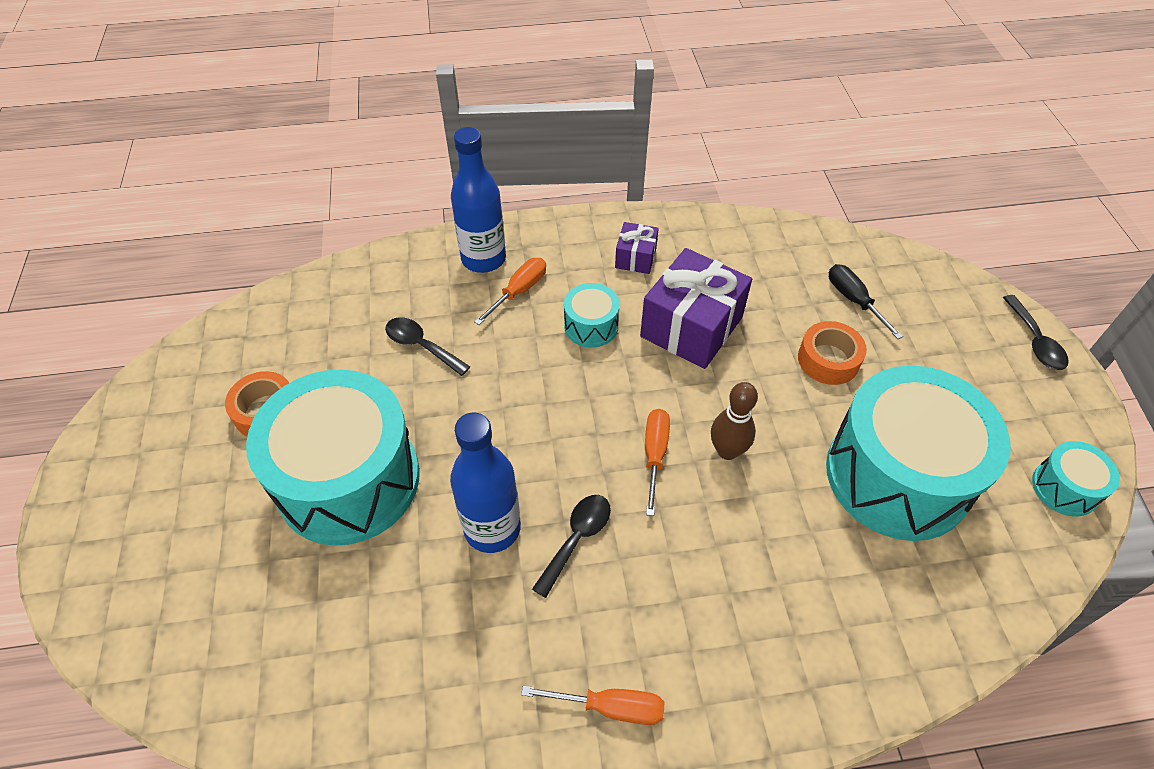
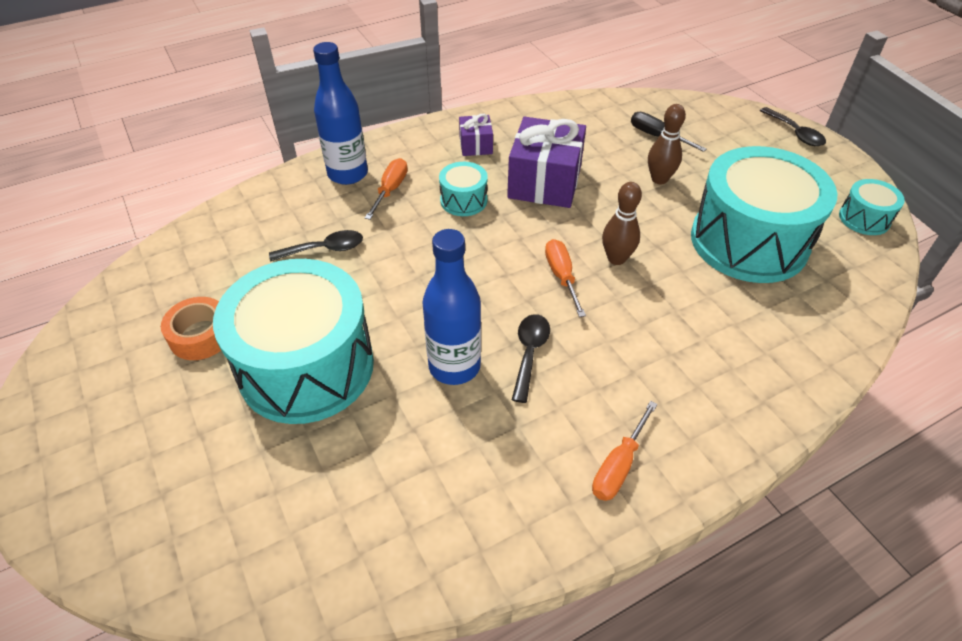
camera: 20 degrees left, 5 degrees down
(422, 346) = (324, 249): black spoon -> black spoon turned 150 degrees clockwise
(609, 707) = (619, 465): orange screwdriver -> orange screwdriver turned 135 degrees clockwise
(828, 360) = (659, 179): orange tape -> brown bowling pin

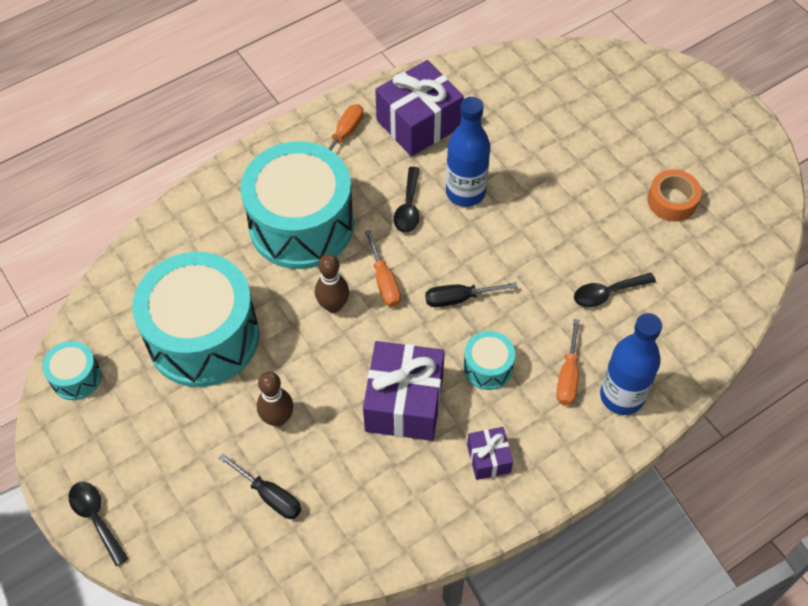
camera: 175 degrees right, 10 degrees up
(306, 366) = (578, 183): turquoise drum -> turquoise drum (301, 225)
(481, 255) = (459, 298): none -> black screwdriver
(505, 475) = (419, 123): none -> purple gift

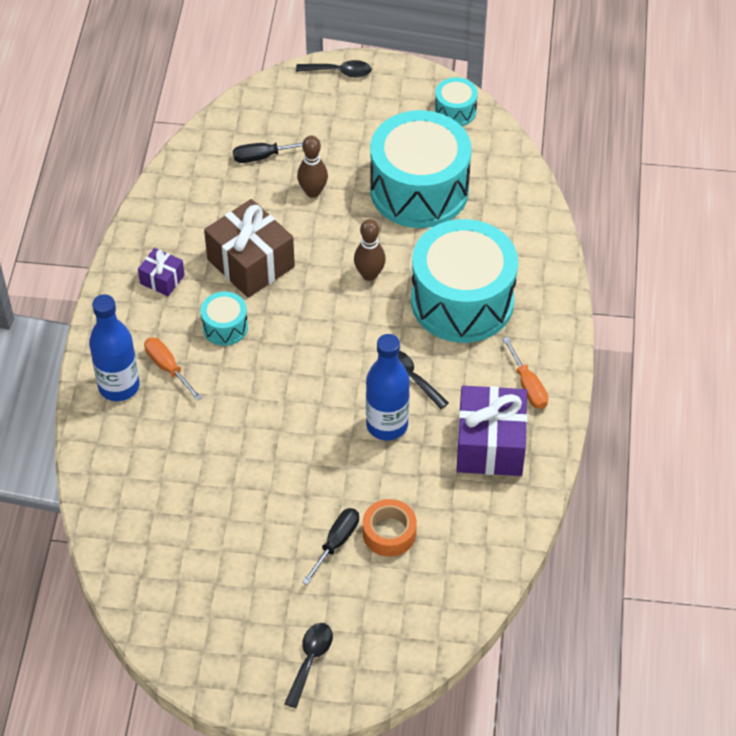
camera: 130 degrees right, 5 degrees down
(384, 281) = (359, 317): orange screwdriver -> none
(404, 403) = (251, 263): purple gift -> brown gift
(459, 298) = (296, 351): black screwdriver -> black screwdriver (336, 543)
(607, 293) = (202, 445): black spoon -> black spoon (310, 660)
(672, 201) = (231, 561): orange tape -> orange tape (389, 533)

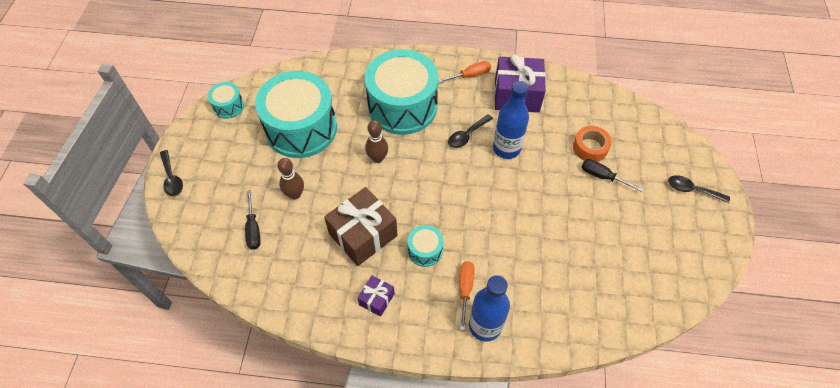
camera: 90 degrees left, 5 degrees up
(168, 368) = (465, 289): orange screwdriver -> orange screwdriver turned 135 degrees clockwise
(339, 72) = (172, 178): black spoon -> black spoon turned 150 degrees clockwise

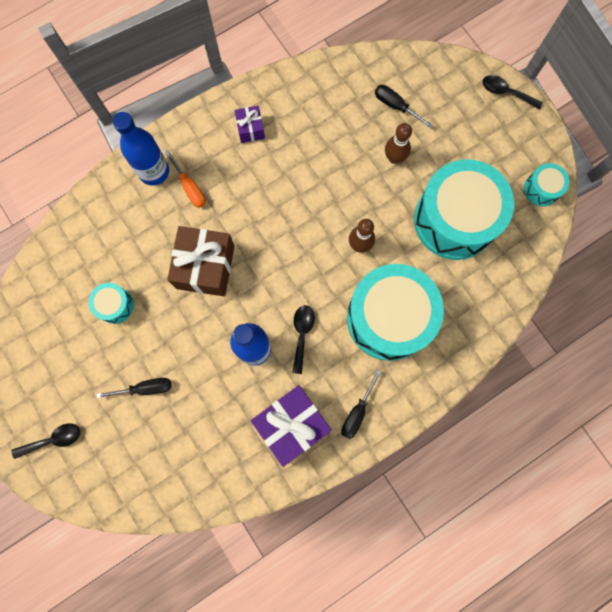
camera: 140 degrees right, 20 degrees up
(363, 235) = (307, 168): brown gift -> brown gift (205, 267)
(425, 250) = (246, 194): turquoise drum -> turquoise drum (115, 305)
(470, 75) = (357, 412): orange screwdriver -> black screwdriver
(590, 148) = (177, 414): orange tape -> none

